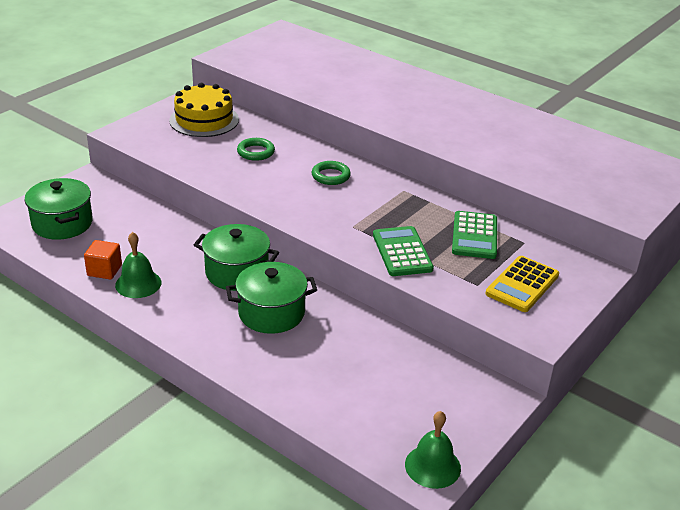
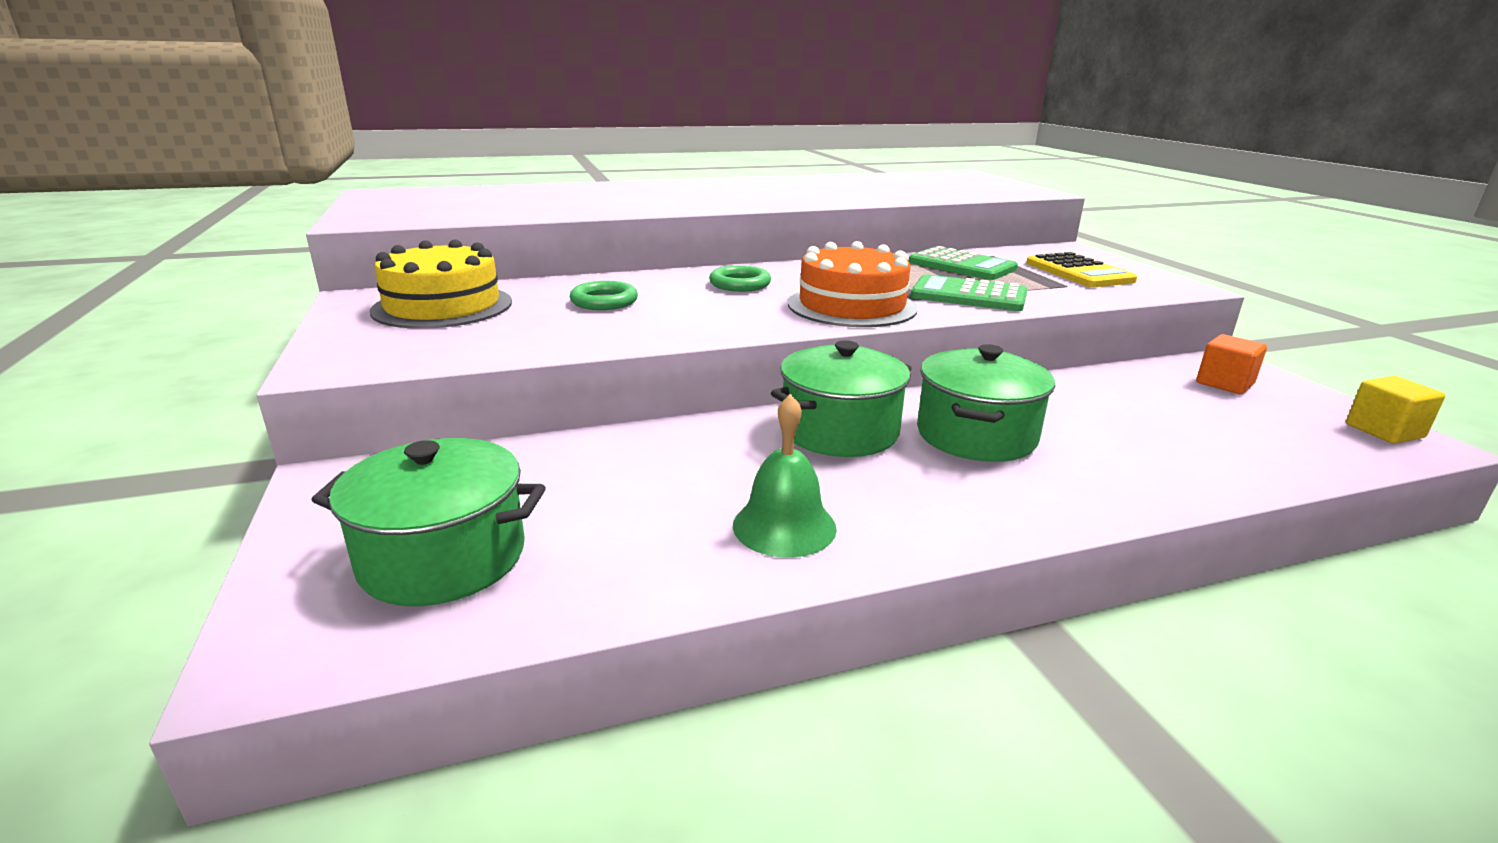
camera: 55 degrees left, 10 degrees down
(104, 270) = (695, 552): orange cube -> orange cube (1224, 383)
(333, 219) = (852, 306): none -> orange cake
(432, 466) = (1384, 431): green bell -> yellow cube

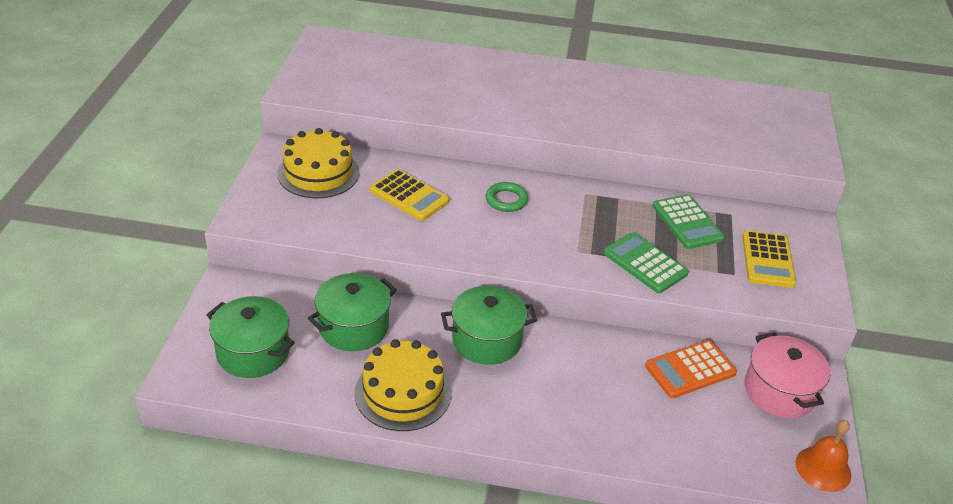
camera: 25 degrees right, 15 degrees up
(604, 301) = (409, 196): green ring -> yellow calculator
(784, 526) = (403, 393): green bell -> yellow cake
(852, 306) = (554, 250): orange cake -> none
(976, 435) = (559, 372): green pot -> green pot (353, 327)
(1112, 391) = (690, 369): none -> orange calculator
(1224, 383) = (779, 391): orange cube -> pink pot
(1384, 431) = (823, 468): yellow cube -> orange bell

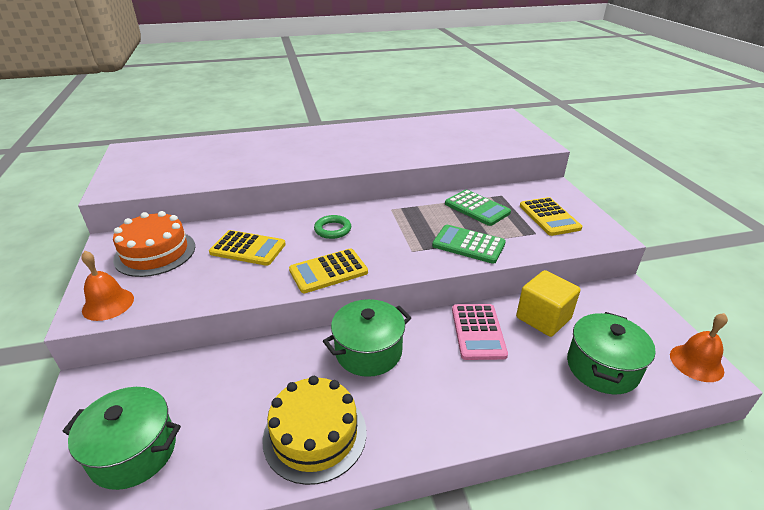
camera: 20 degrees left, 5 degrees down
(263, 215) = (108, 304): none -> orange bell
(318, 173) = (155, 253): yellow cake -> orange cake
(353, 327) = (237, 384): green pot -> green pot (602, 367)
(478, 246) = (328, 271): none -> yellow calculator
(608, 359) = (478, 332): none -> pink calculator
(690, 369) = (543, 318): orange calculator -> yellow cube
(779, 391) = (616, 312): pink pot -> none

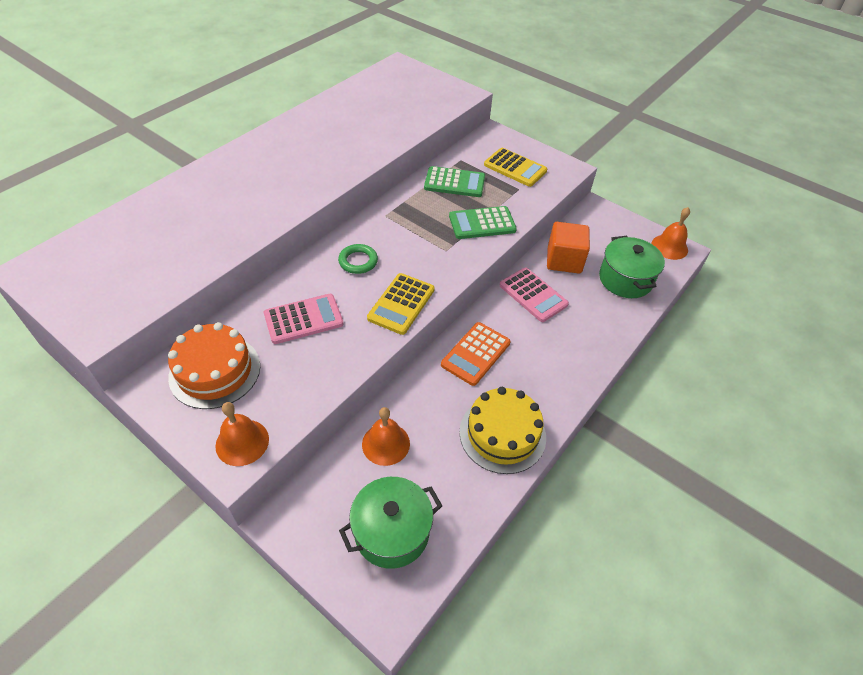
camera: 40 degrees left, 15 degrees up
(215, 378) = (386, 443): none -> orange bell
(248, 249) = (303, 319): yellow calculator -> pink calculator
(368, 351) = (475, 354): green pot -> orange calculator
(543, 318) = (564, 260): yellow cube -> orange cube

